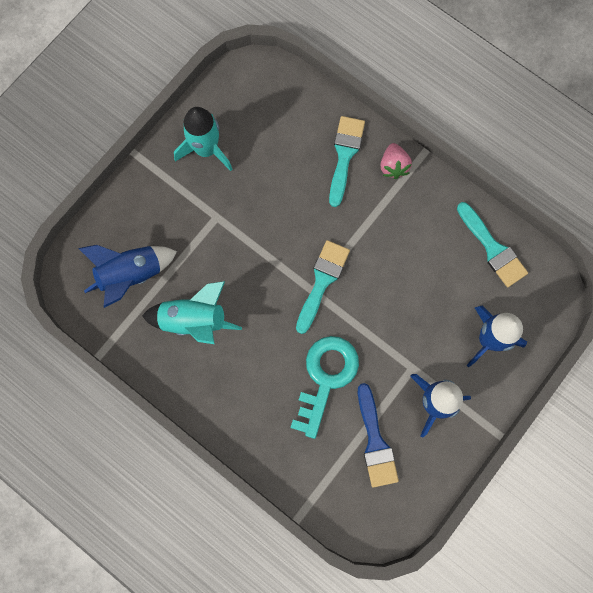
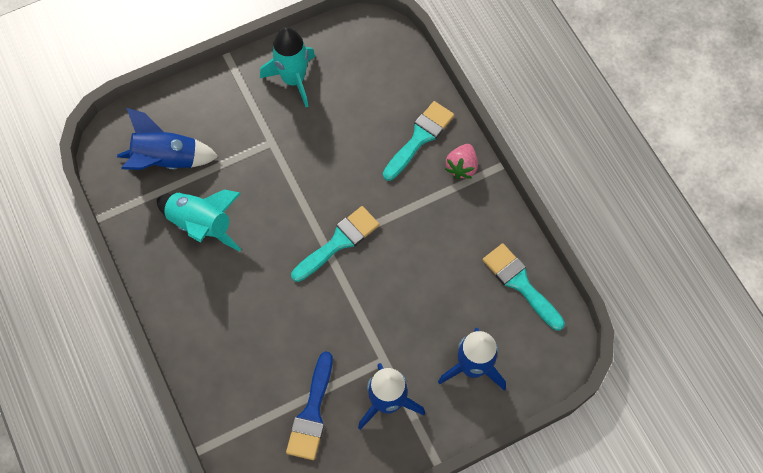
camera: 25 degrees right, 10 degrees down
(326, 378) = (296, 331): turquoise key -> none
(492, 248) = (520, 284): turquoise brush -> turquoise brush turned 150 degrees clockwise

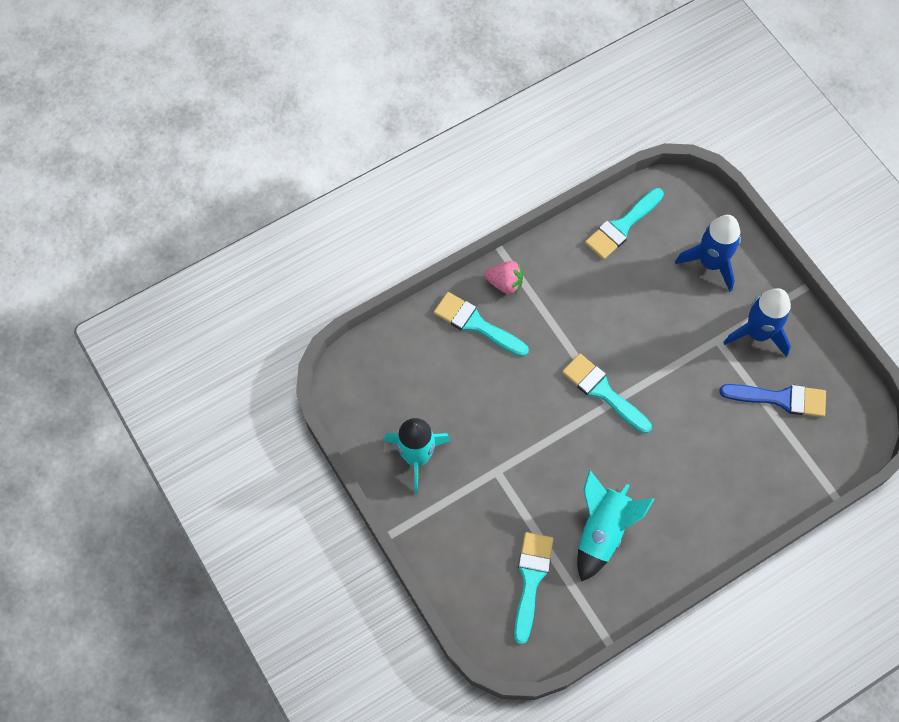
camera: 95 degrees left, 0 degrees up
(167, 160) = (531, 579): blue rocket -> turquoise brush

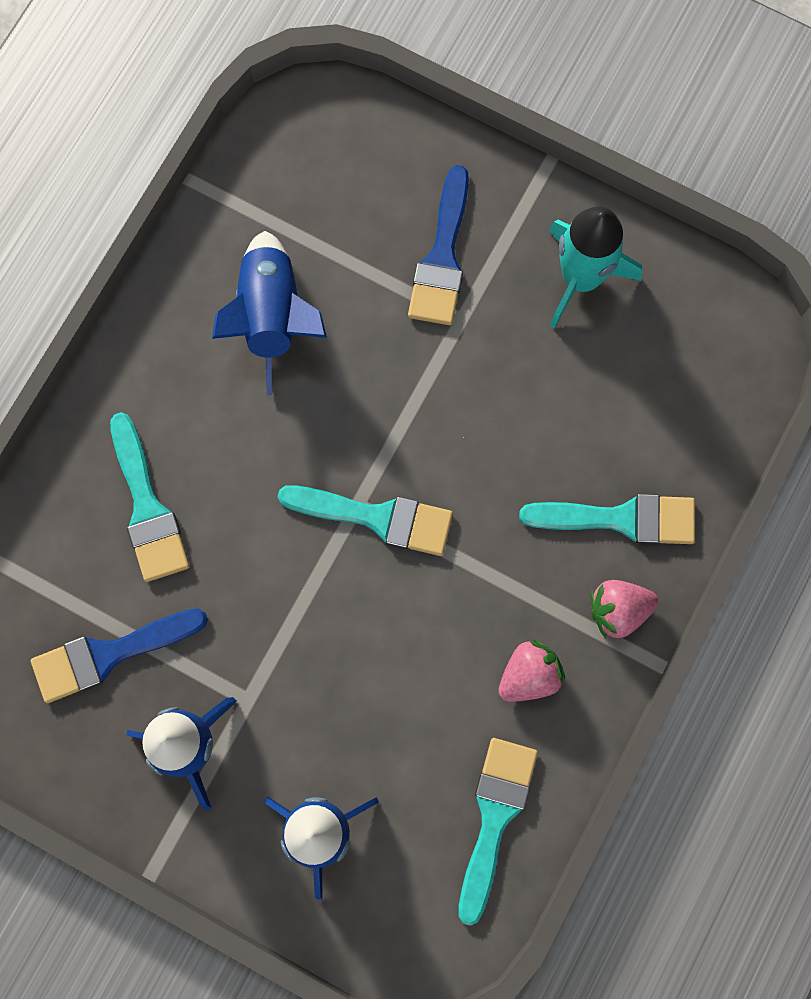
camera: 150 degrees right, 10 degrees up
(486, 511) = (442, 257): none -> blue brush
(531, 579) = (332, 202): turquoise brush -> turquoise brush (147, 508)
(568, 277) = (529, 675): none -> pink strawberry
(602, 531) = (272, 316): turquoise rocket -> blue rocket

